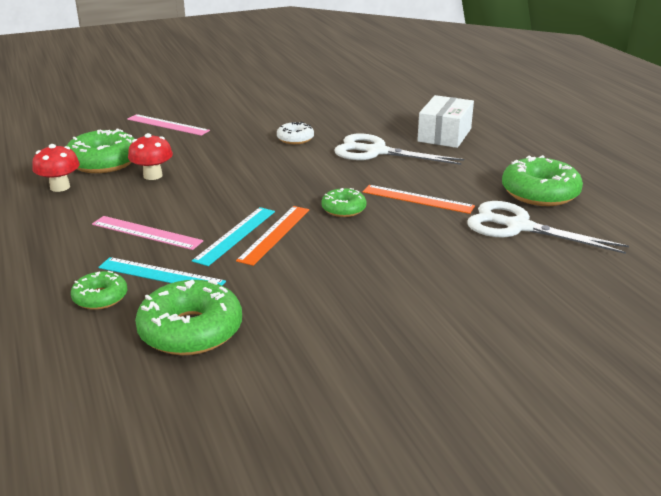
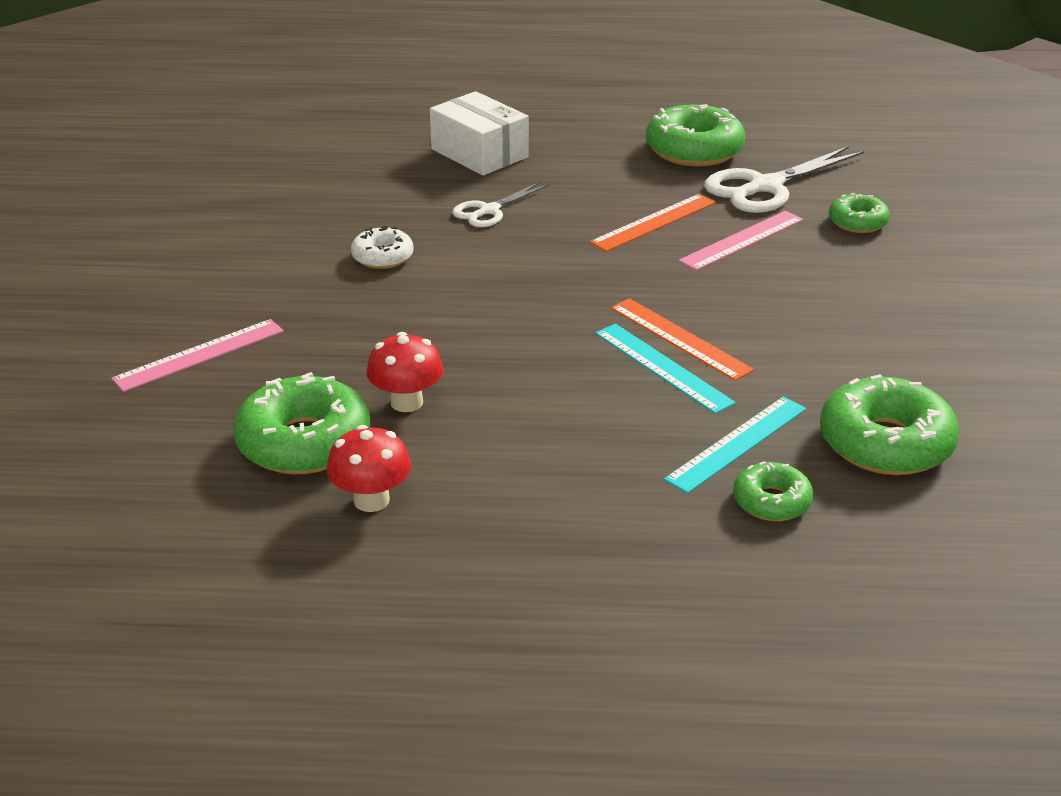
camera: 65 degrees left, 5 degrees up
(146, 233) = (605, 437): pink ruler -> pink ruler (742, 240)
(343, 209) = (644, 275): green donut -> green donut (857, 222)
(376, 152) = (489, 211): white scissors -> white scissors, size x0.58

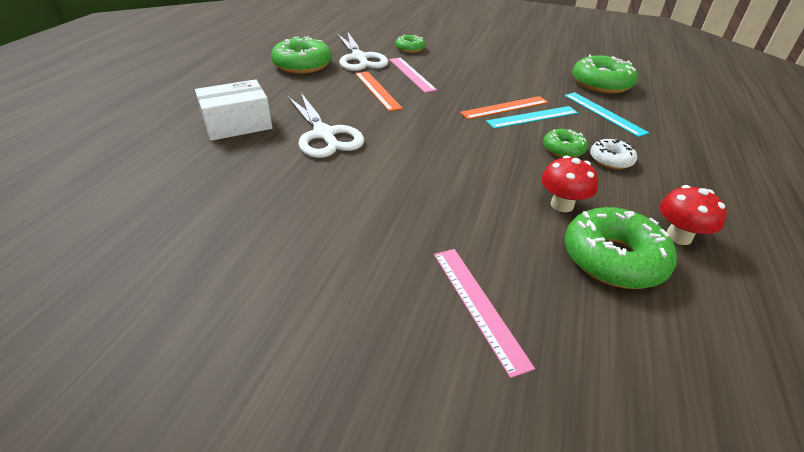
camera: 75 degrees left, 5 degrees up
(382, 257) = (361, 186): white donut -> white donut (611, 160)
(489, 211) = (324, 135): white scissors -> white scissors, size x1.71
(771, 501) = (651, 115): green donut -> green donut (563, 149)

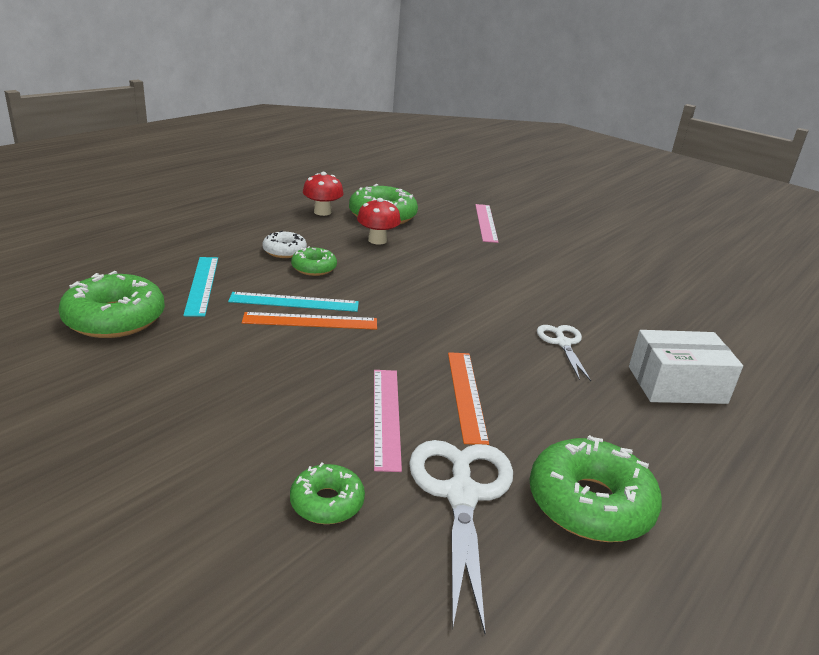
camera: 160 degrees left, 10 degrees down
(324, 135) = (562, 343): white scissors -> white scissors, size x0.58

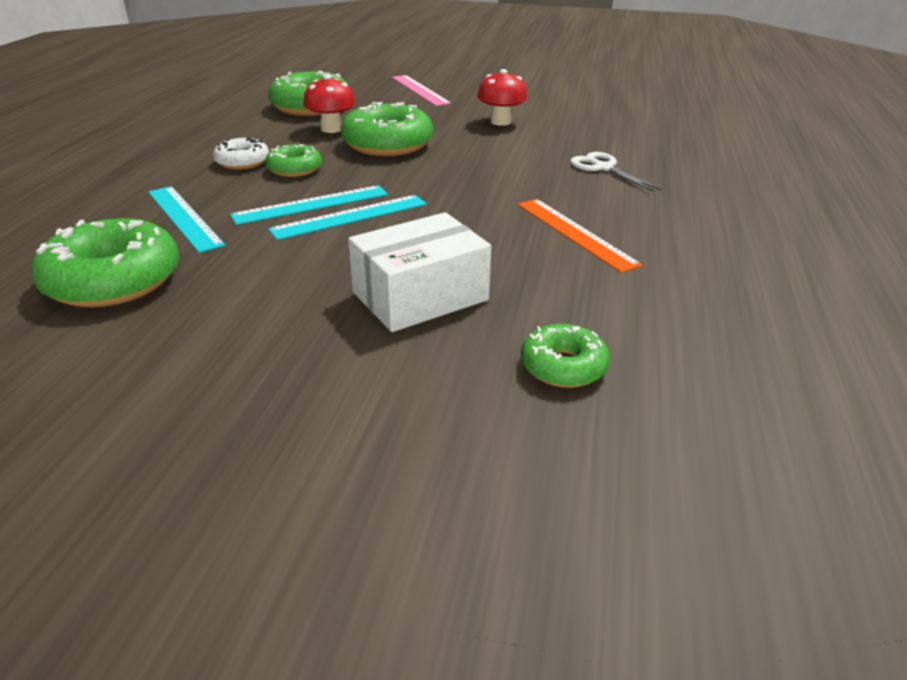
camera: 25 degrees left, 5 degrees up
(310, 321) = (350, 217): orange ruler -> turquoise ruler
(322, 212) = (241, 117): red mushroom -> red mushroom (501, 122)
(386, 416) = (526, 274): pink ruler -> none
(461, 495) = (669, 313): white scissors -> none
(590, 503) = (771, 281): green donut -> green donut (387, 144)
(677, 385) = (725, 173): white box -> white box (420, 296)

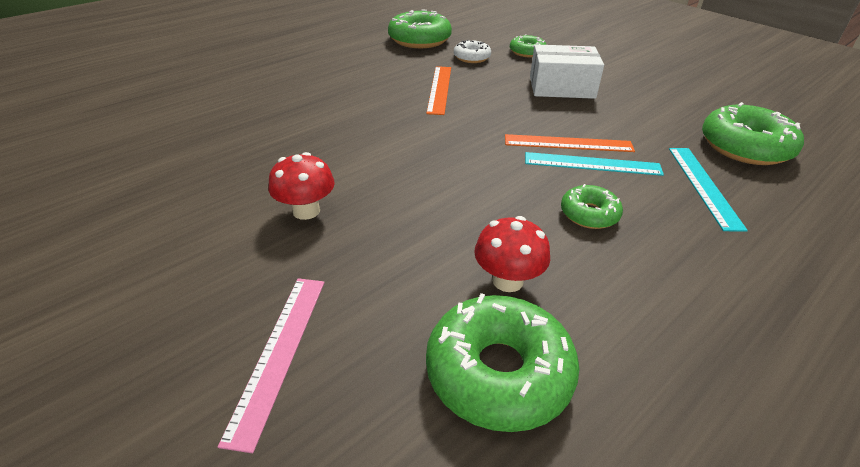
camera: 145 degrees left, 5 degrees up
(242, 162) = (643, 248): white donut -> white donut (472, 58)
(350, 217) = (568, 143): turquoise ruler -> orange ruler
(387, 144) = (468, 219): green donut -> green donut (419, 40)
(603, 168) = (335, 121): white scissors -> none

